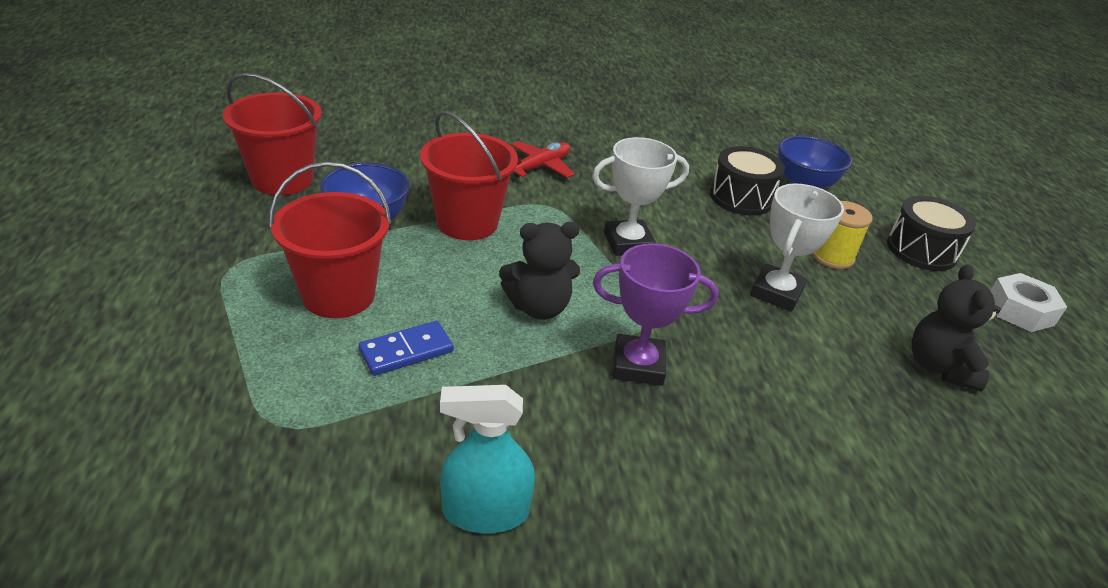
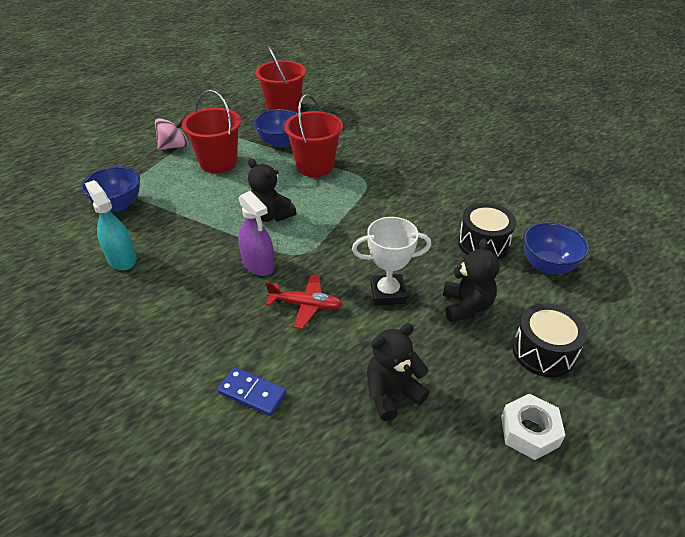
camera: 60 degrees right, 5 degrees up
(218, 319) = (174, 146): none -> pink spinning top
(313, 457) = (118, 205): none -> blue bowl
(406, 351) = (199, 195): blue domino -> blue domino (252, 393)
(540, 167) = (401, 162): red plane -> red plane (306, 305)
(628, 243) = (365, 220): white trophy -> none
(638, 365) = (258, 264): purple trophy -> purple spray bottle
(832, 257) = (466, 306): yellow spool -> black teddy bear

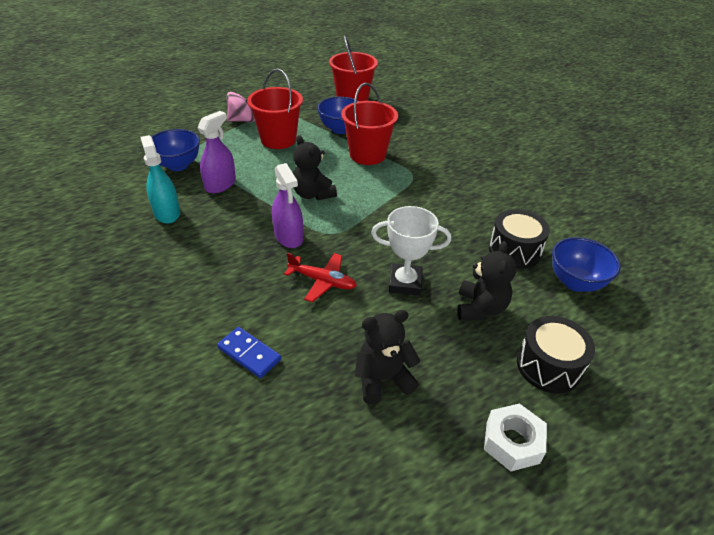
camera: 10 degrees right, 0 degrees up
(170, 219) = (220, 184): none -> purple spray bottle

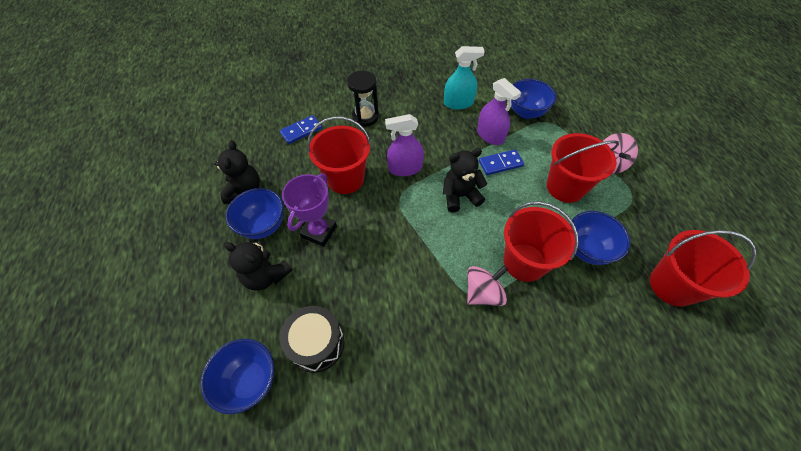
camera: 110 degrees right, 15 degrees up
(206, 290) = (365, 117): none -> black hourglass
(260, 175) = (500, 163): none -> blue domino
(322, 281) = (345, 179): red plane -> red bucket
(405, 283) = (319, 231): white trophy -> purple trophy
(407, 171) = (483, 293): none -> pink spinning top
(424, 335) = (263, 226): none -> blue bowl
(512, 442) = (159, 243): white nut -> none
(548, 366) = (189, 298): black drum -> none

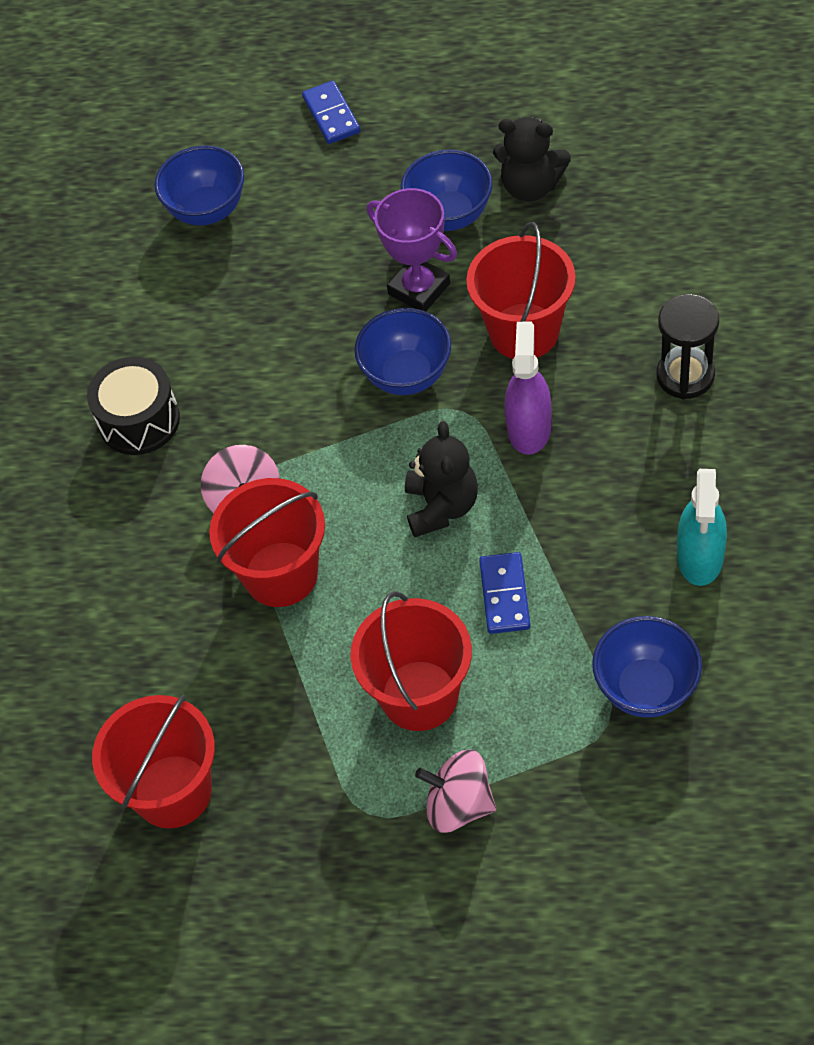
camera: 110 degrees right, 0 degrees up
(266, 276) = (356, 222): black teddy bear -> none
(301, 131) = (664, 266): blue domino -> blue domino (331, 115)
(316, 344) = (233, 281): black drum -> black drum (139, 420)
(490, 135) = (587, 596): purple spray bottle -> none
(587, 249) = (276, 681): blue bowl -> blue bowl (407, 375)

